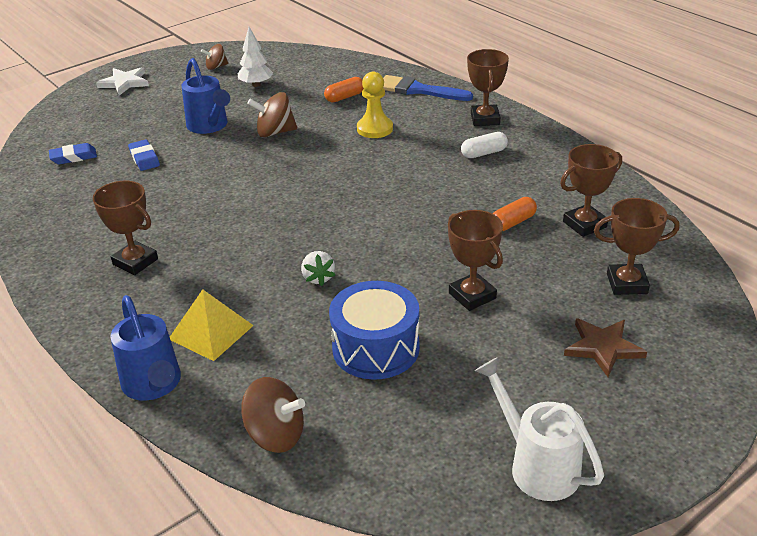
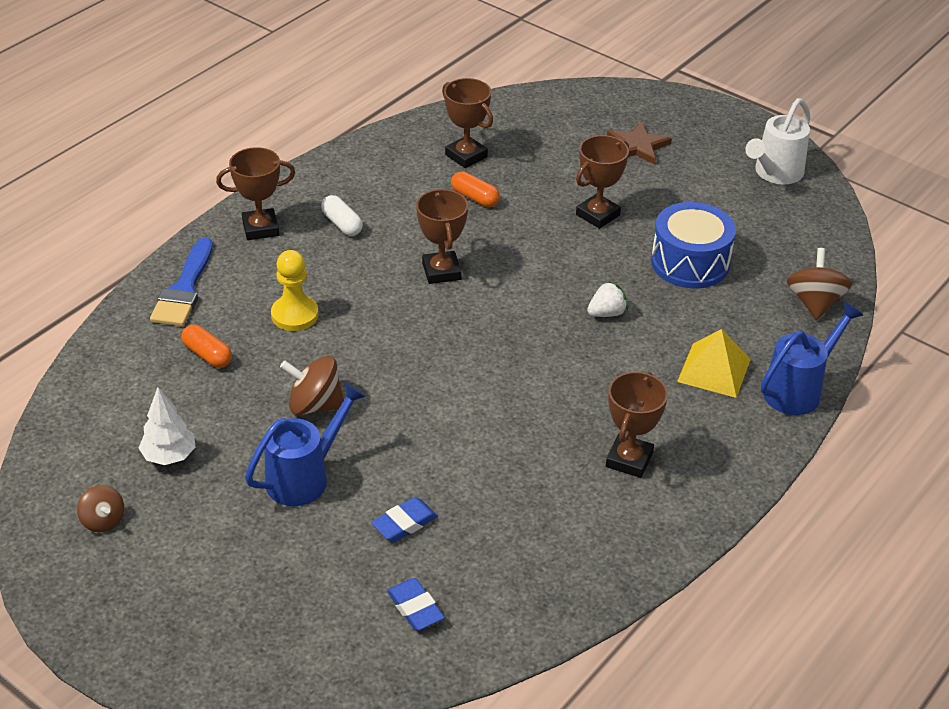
camera: 105 degrees left, 5 degrees up
(125, 83) = (164, 629): white star -> none
(275, 132) = (315, 405): brown spinning top -> brown spinning top turned 120 degrees clockwise
(627, 283) = (550, 134): brown trophy -> brown trophy (441, 271)

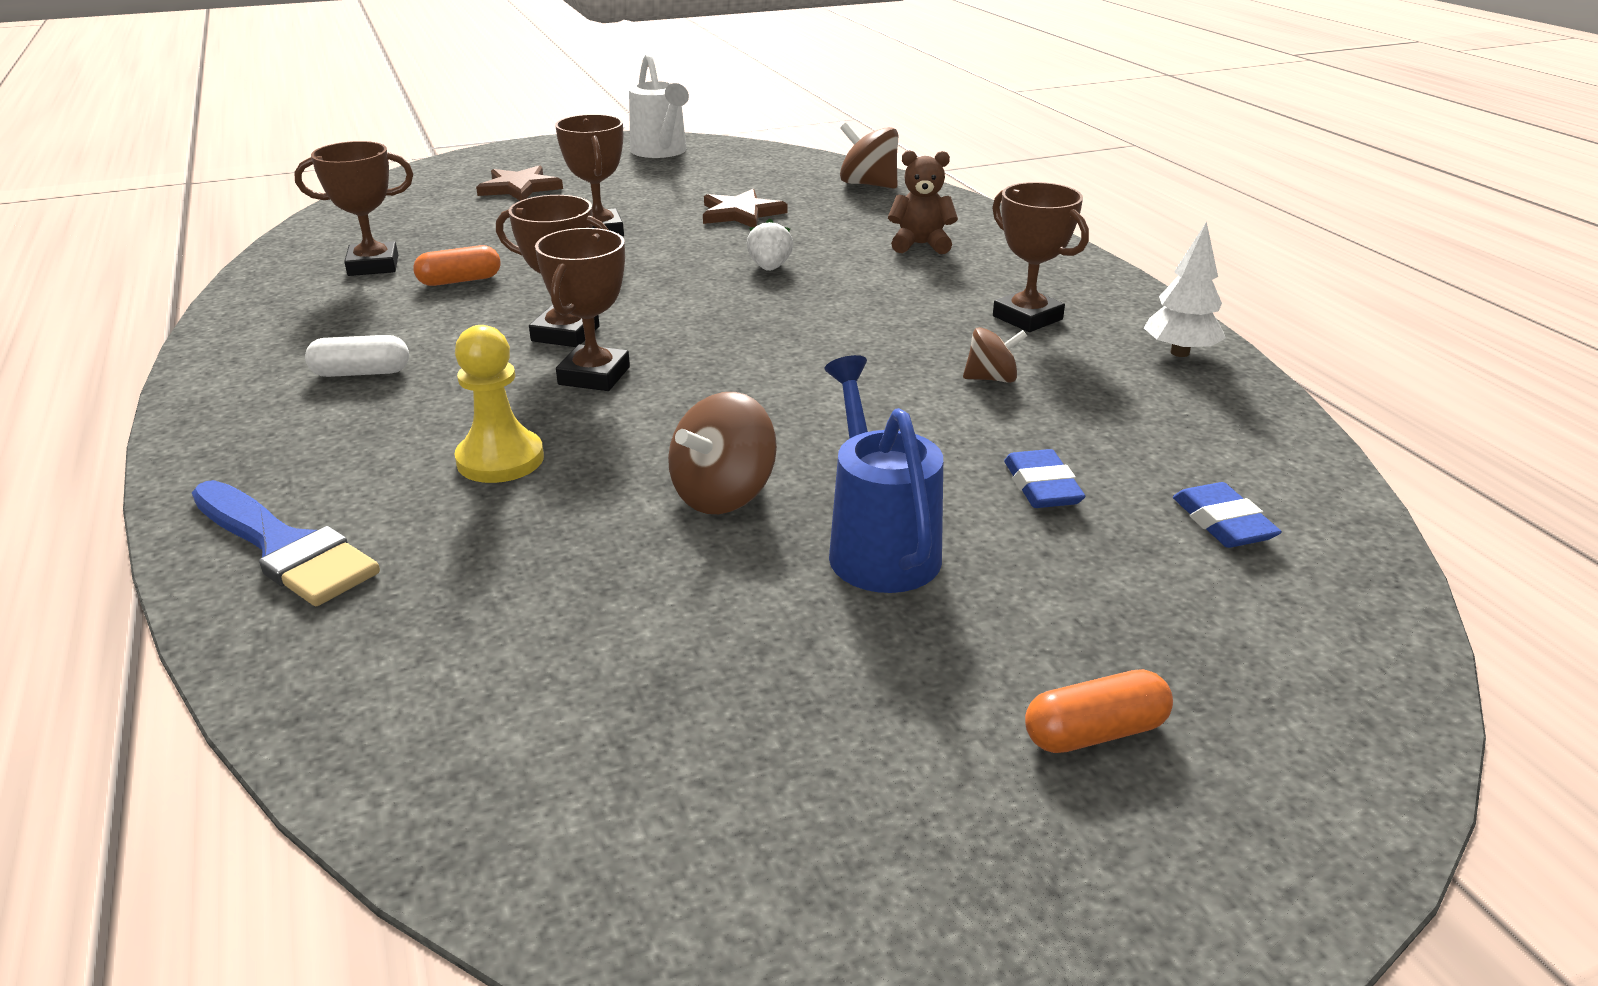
camera: 60 degrees left, 10 degrees down
(103, 521) = (811, 828): brown spinning top -> brown spinning top (991, 379)
(169, 456) = (701, 681): white tree -> white tree (1179, 352)
(207, 355) = (485, 567): orange capsule -> orange capsule (1095, 732)
(260, 228) = (258, 437): brown trophy -> brown trophy (594, 376)
(415, 608) = (1223, 523): blue eraser -> blue eraser turned 75 degrees clockwise
(690, 263) = (741, 213): blue drum -> brown star
(714, 370) = (920, 245): yellow pyramid -> brown teddy bear
(798, 390) = (987, 220): blue watering can -> none

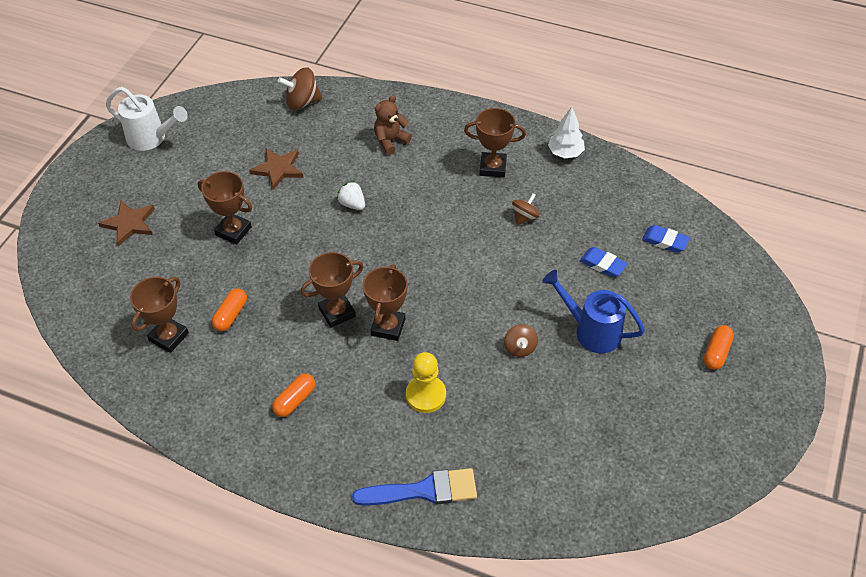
camera: 45 degrees left, 20 degrees up
(361, 373) = (295, 400): white capsule -> orange capsule
(594, 376) = (388, 327): brown trophy -> brown trophy turned 45 degrees clockwise
(723, 495) = (520, 348): brown spinning top -> brown spinning top, size x0.63

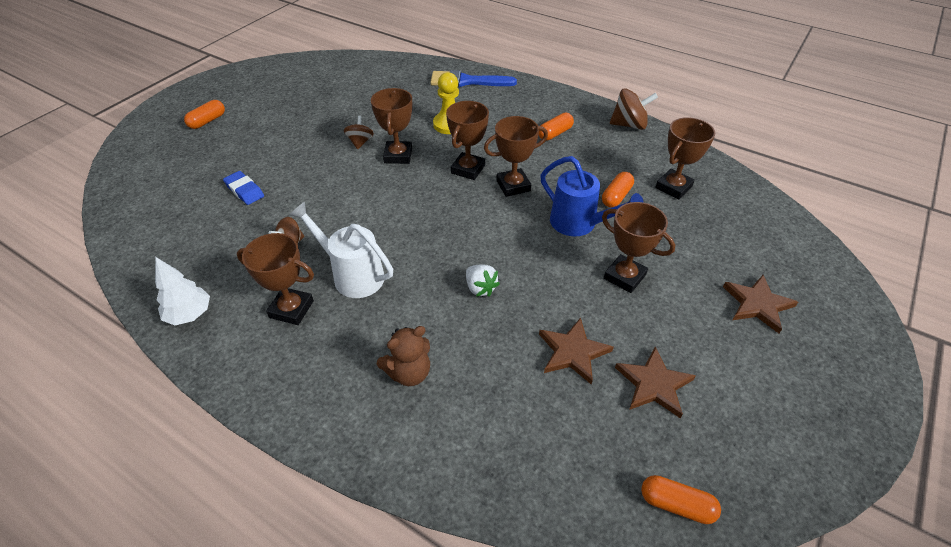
camera: 170 degrees left, 5 degrees down
(151, 138) = (777, 441): white watering can -> white watering can (352, 275)
(221, 102) = (676, 504): none -> orange capsule
(223, 158) = (654, 384): none -> brown star
(302, 102) = (533, 477): brown spinning top -> brown spinning top (629, 125)
(469, 334) = (398, 156): none -> brown trophy
(591, 331) = (294, 145): blue watering can -> blue watering can (579, 224)
(665, 241) = (168, 202): blue eraser -> none

